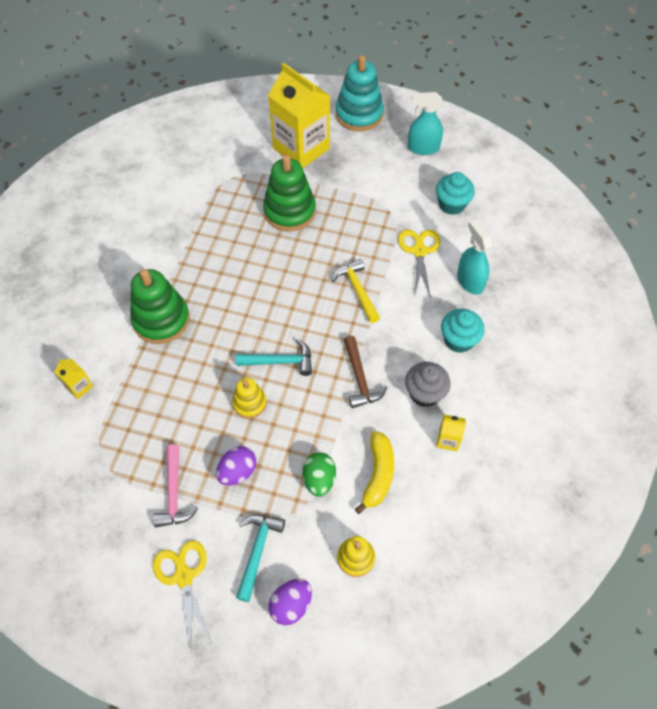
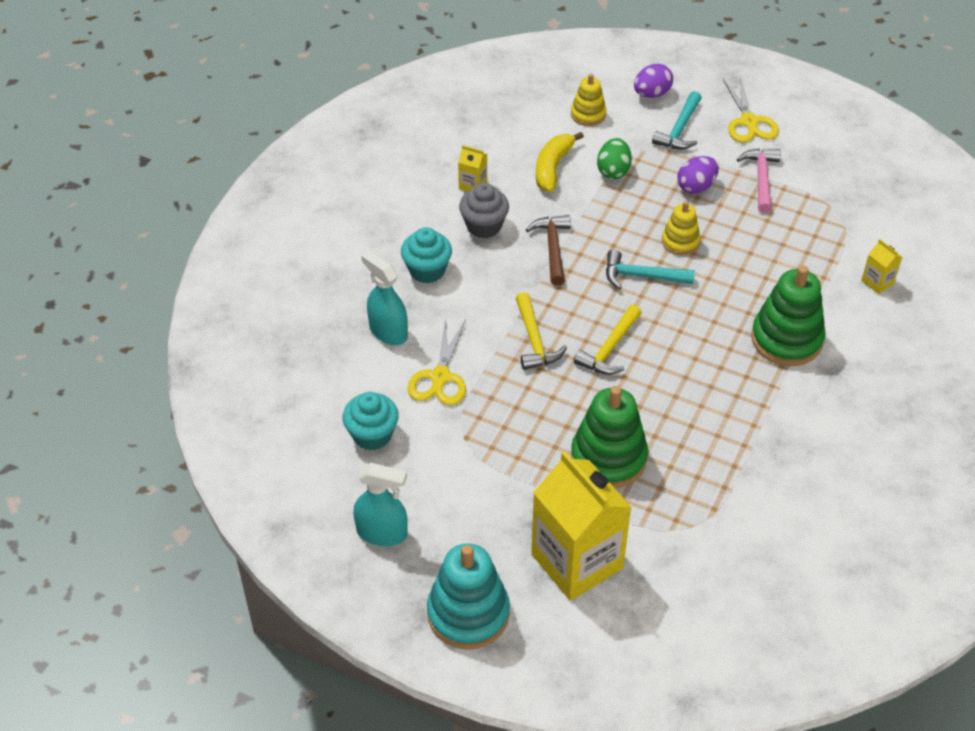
camera: 170 degrees left, 10 degrees down
(298, 292) = (610, 348): none -> yellow hammer
(470, 281) = (388, 331): turquoise spray bottle -> turquoise spray bottle turned 150 degrees clockwise

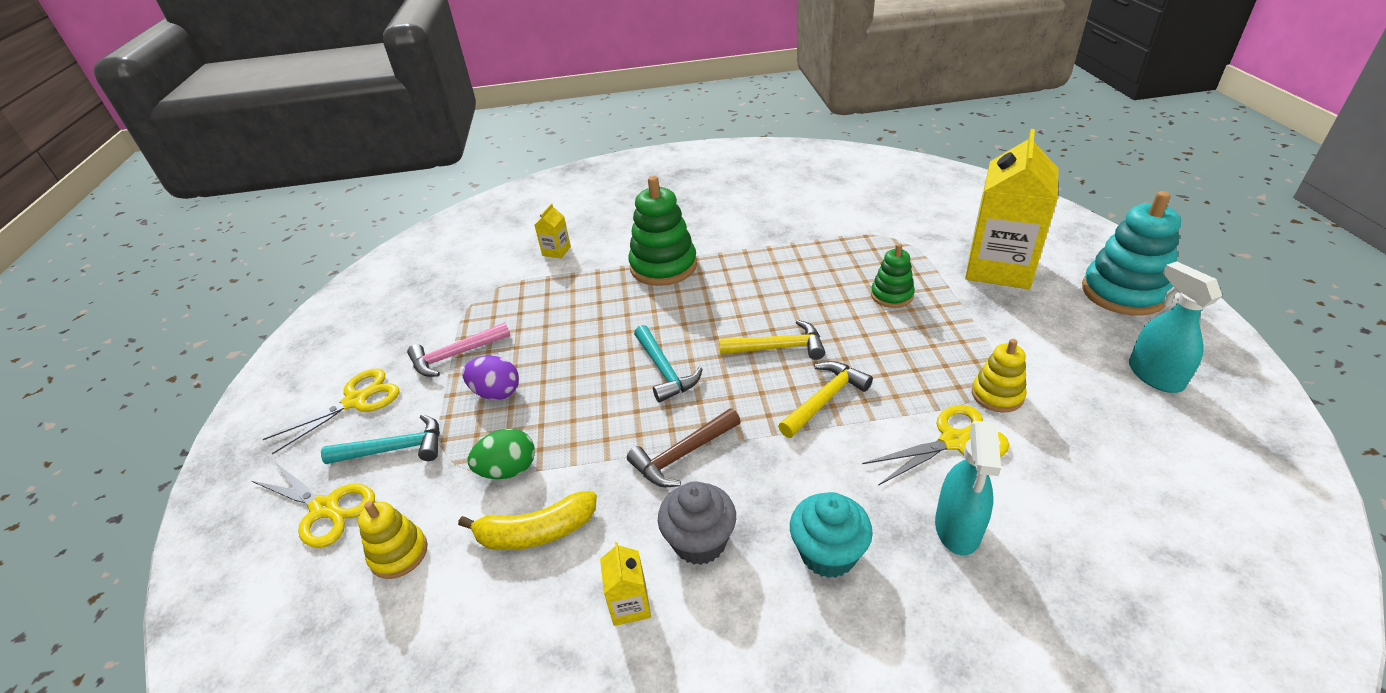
camera: 120 degrees left, 10 degrees down
(372, 435) = (1087, 449): turquoise cupcake -> none
(608, 458) = (891, 295): green stacking toy -> green stacking toy, size x0.56
(652, 94) = (325, 508): purple egg -> yellow scissors
(680, 242) = (592, 367): yellow stacking toy -> yellow stacking toy (997, 395)

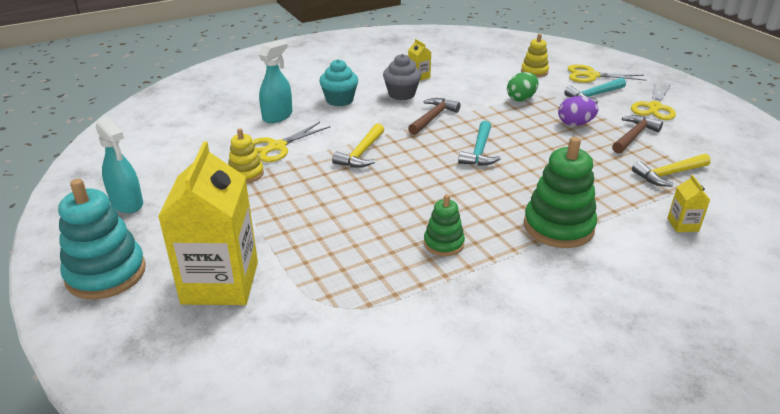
camera: 155 degrees right, 5 degrees down
(456, 355) = (633, 136): pink hammer -> brown hammer
(536, 532) = (481, 85): yellow banana -> none
(664, 370) = (479, 151): turquoise hammer -> turquoise hammer turned 120 degrees counterclockwise
(778, 347) = (408, 177): yellow hammer -> yellow hammer (669, 174)
(891, 295) = (327, 234): green stacking toy -> green stacking toy (443, 243)
(958, 528) = (277, 116): turquoise spray bottle -> turquoise spray bottle turned 45 degrees clockwise

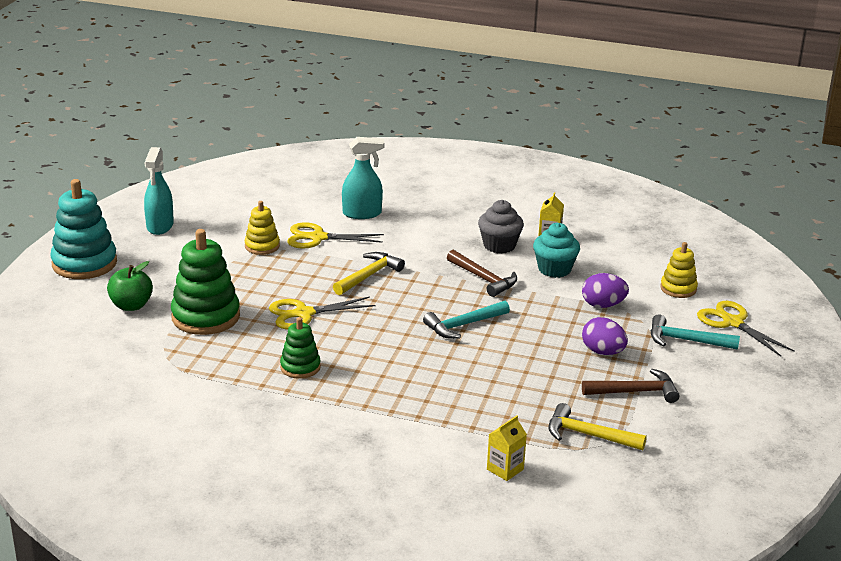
camera: 45 degrees right, 5 degrees down
(220, 282) = (131, 305): yellow carton -> green apple
(339, 100) = (436, 224): turquoise cupcake -> turquoise cupcake (554, 269)
(361, 153) = (368, 276): yellow hammer -> yellow hammer turned 150 degrees clockwise
(433, 118) = (483, 279): brown hammer -> brown hammer turned 60 degrees clockwise
(521, 99) = (603, 305): green egg -> purple egg
(558, 227) = (403, 408): green stacking toy -> green stacking toy (205, 317)
(654, 107) = (724, 383): yellow scissors -> yellow scissors (304, 314)

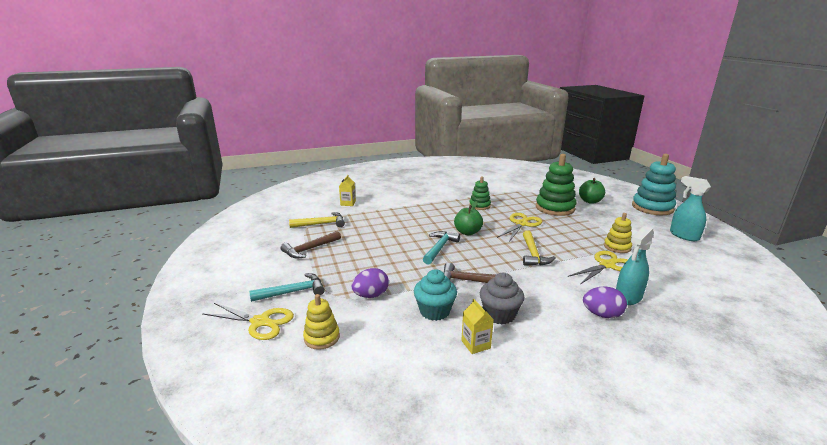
camera: 145 degrees right, 5 degrees down
(395, 331) = (467, 232): none -> green apple
(603, 352) = (345, 263): purple egg -> purple egg (602, 314)

